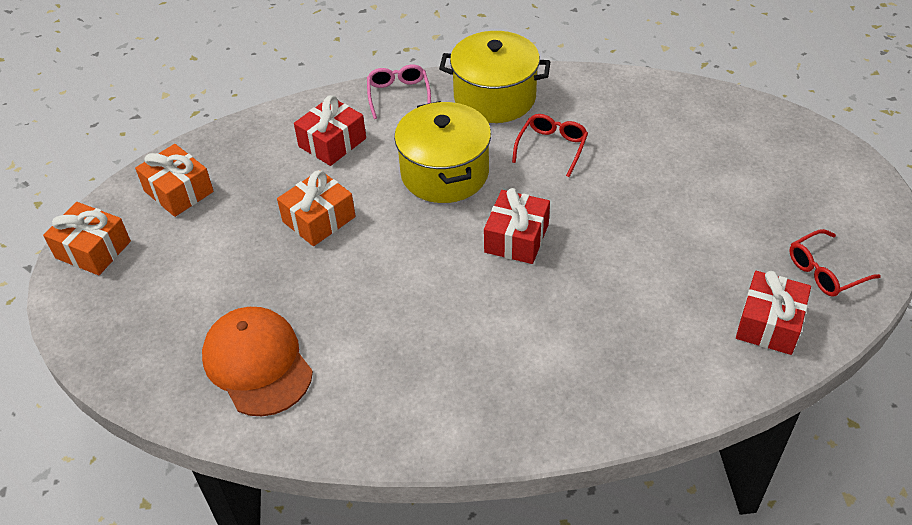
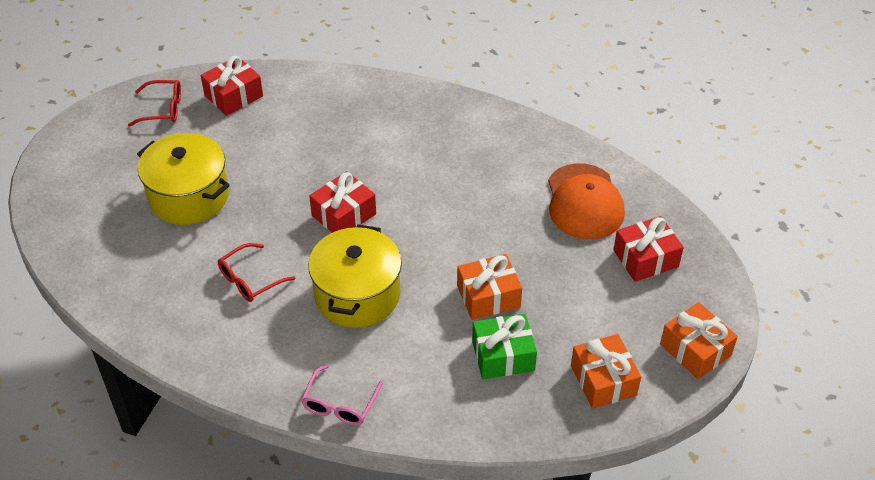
camera: 155 degrees left, 0 degrees up
(280, 176) = (503, 356): none -> green gift
(332, 142) = (436, 373): red gift -> red gift (645, 258)
(494, 97) = (253, 357): yellow pot -> yellow pot (189, 196)

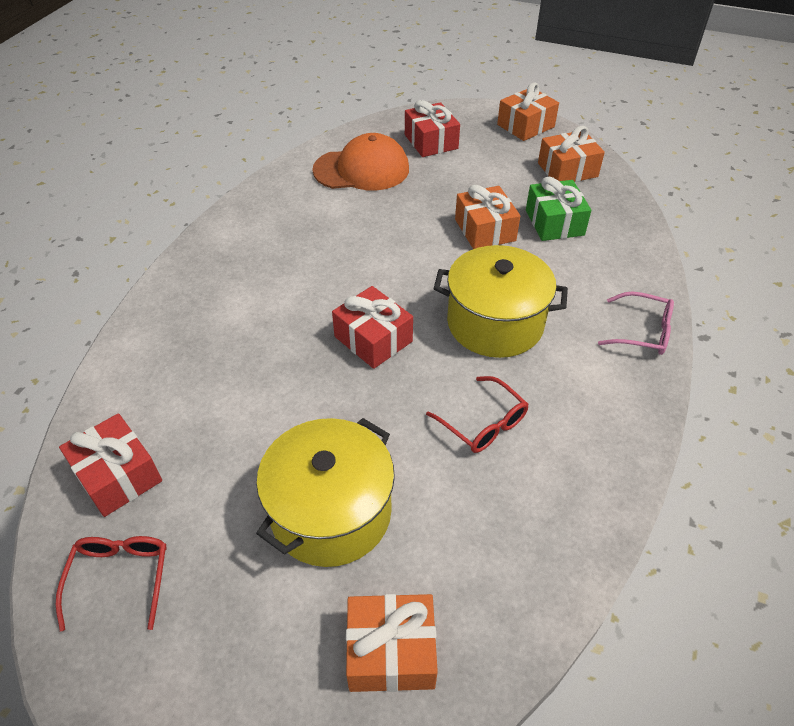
camera: 90 degrees left, 0 degrees up
(91, 227) = (391, 651): none -> orange gift

